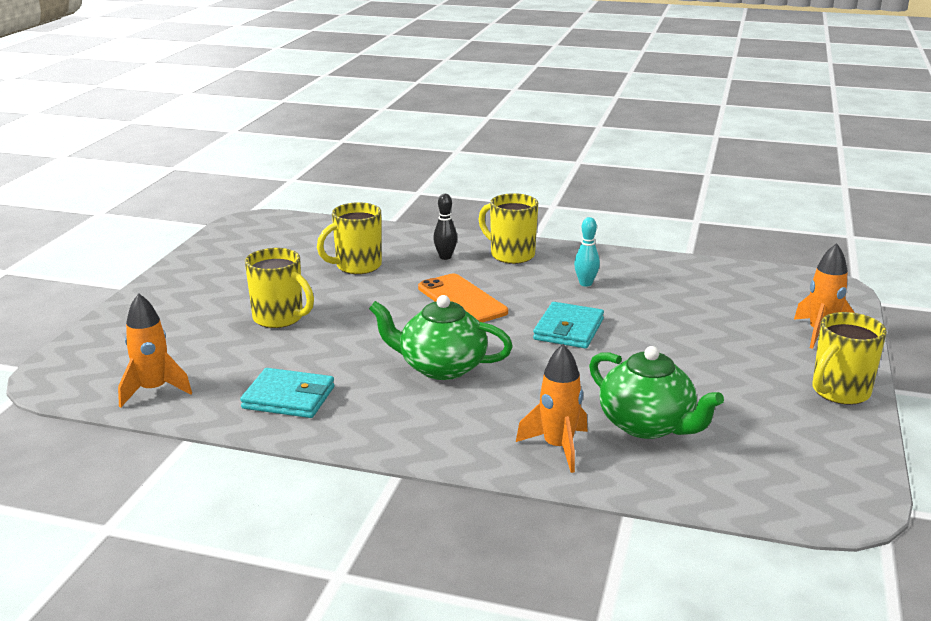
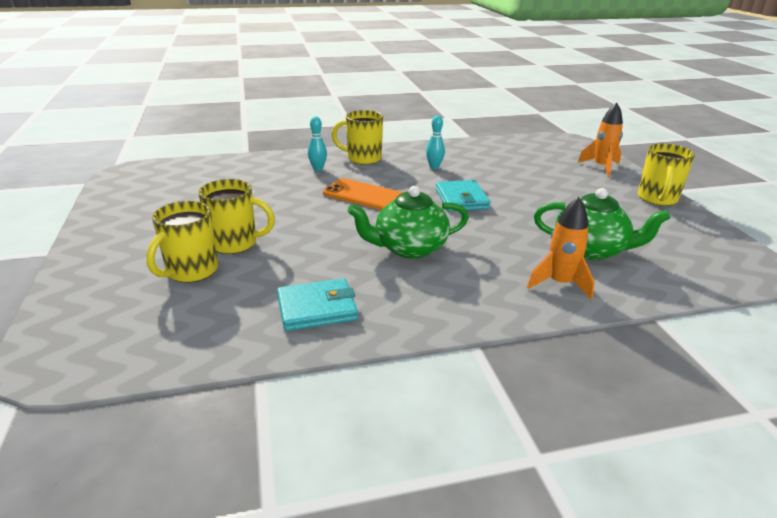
camera: 30 degrees left, 5 degrees up
(154, 390) = (179, 341): orange rocket -> none
(357, 266) = (257, 189): yellow mug -> yellow mug (191, 271)
(445, 257) = (318, 169): black bowling pin -> turquoise bowling pin

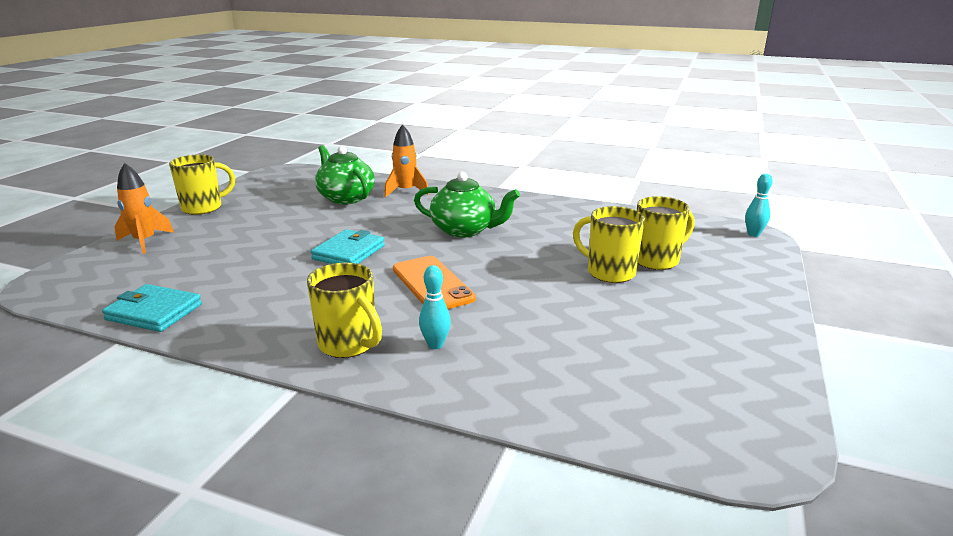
camera: 145 degrees left, 5 degrees down
(317, 308) = (572, 217): turquoise wallet -> turquoise wallet (154, 312)
(434, 167) = (292, 297): turquoise bowling pin -> turquoise bowling pin (753, 234)

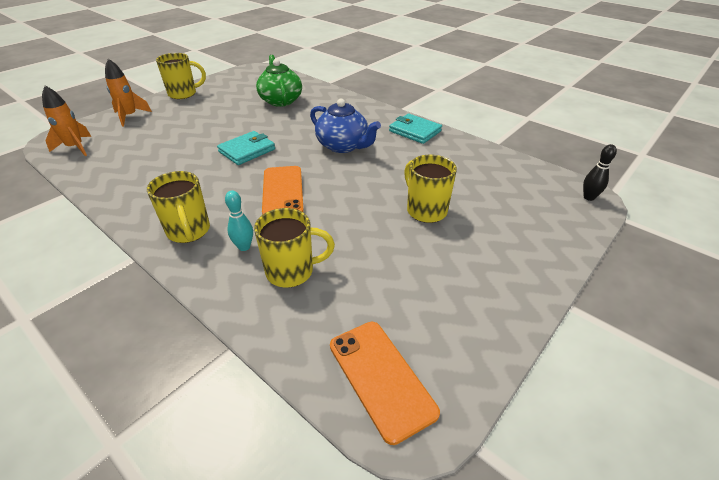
camera: 20 degrees right, 15 degrees up
(154, 312) = (95, 175): turquoise wallet -> turquoise wallet (415, 131)
(406, 191) = (327, 101): orange rocket -> orange rocket (75, 147)
(465, 230) = (343, 146): green teapot -> blue teapot
(657, 260) = (476, 207): yellow mug -> yellow mug (292, 271)
(698, 424) = (381, 377): none -> orange phone
(753, 234) = (588, 197): turquoise bowling pin -> black bowling pin

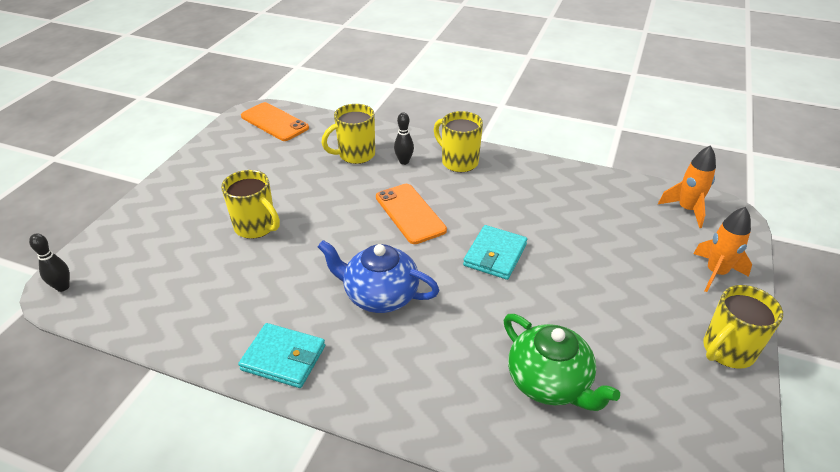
camera: 160 degrees right, 0 degrees up
(244, 247) = (404, 161): turquoise bowling pin -> black bowling pin

